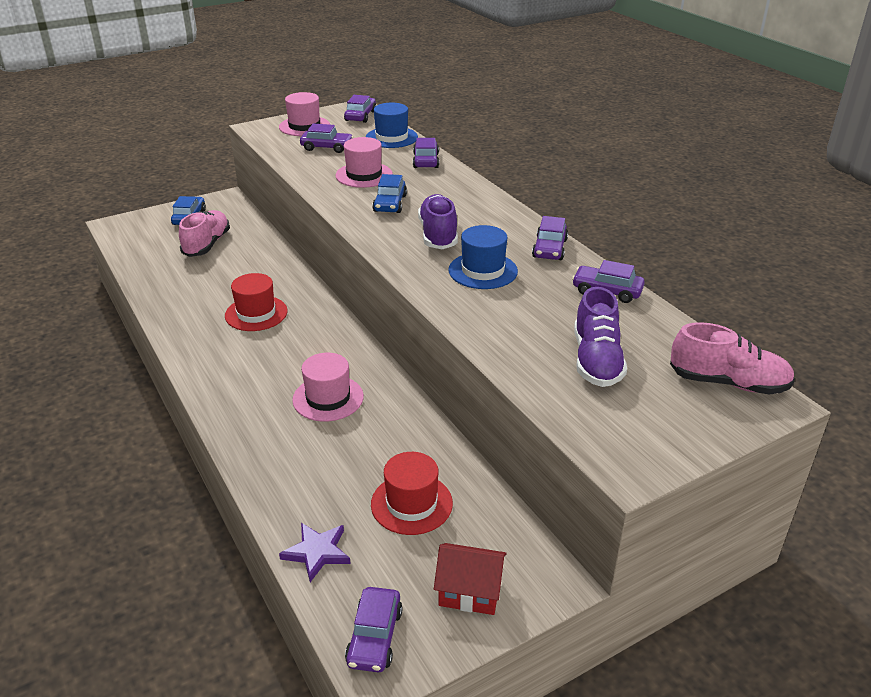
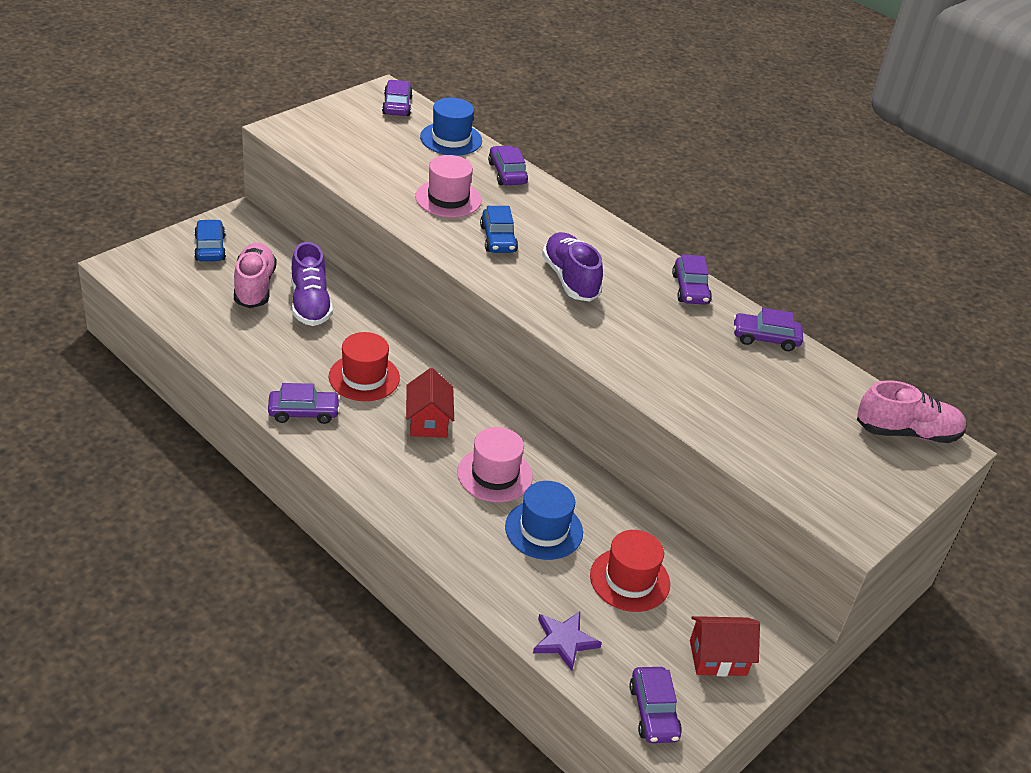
camera: 20 degrees left, 5 degrees up
(291, 351) = (428, 421): none -> red house
(304, 126) = (338, 125): pink hat -> none
(327, 147) = (383, 158): purple car -> purple car (304, 412)
(483, 271) = (636, 323): blue hat -> blue hat (544, 530)
(596, 360) = (786, 420): purple shoe -> purple shoe (310, 303)

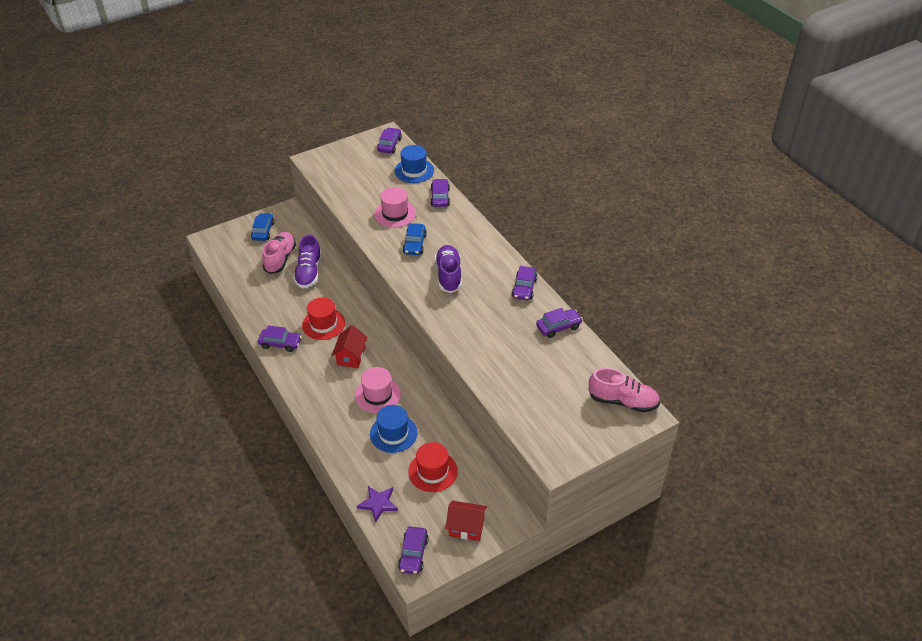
camera: 20 degrees right, 5 degrees up
(765, 338) = (558, 327): purple car -> purple car turned 135 degrees clockwise

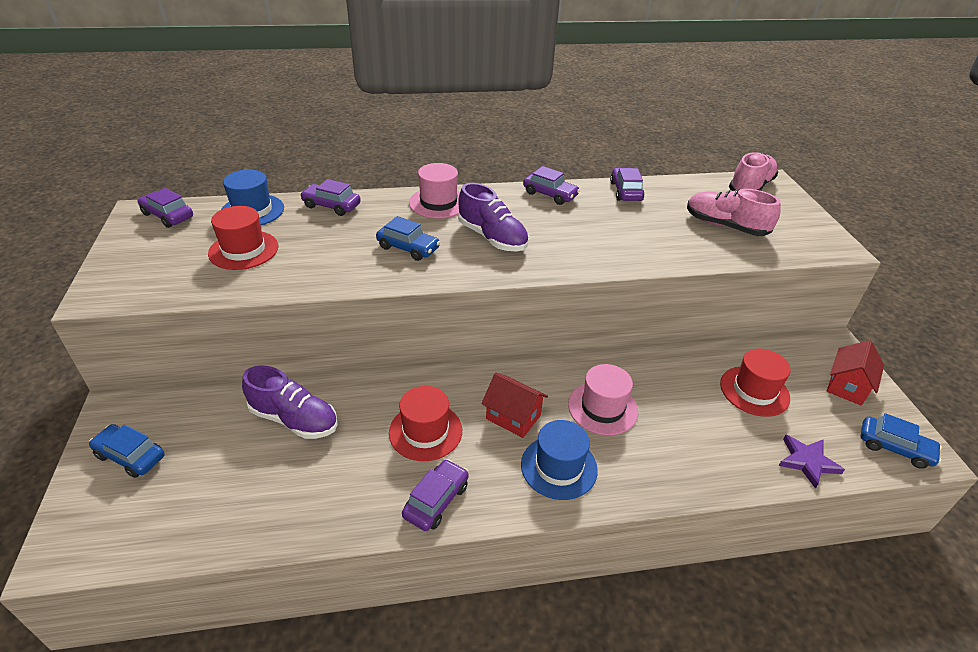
camera: 70 degrees left, 5 degrees down
(280, 259) = (227, 449): pink shoe -> pink shoe (725, 226)
(374, 185) = (243, 250): none -> red hat
(393, 433) = (680, 411): blue hat -> blue hat (559, 467)
(395, 214) = (327, 248): pink hat -> pink hat (438, 203)
(413, 554) = (894, 448): purple car -> blue car
(449, 275) = (492, 237): purple shoe -> purple shoe turned 150 degrees counterclockwise

